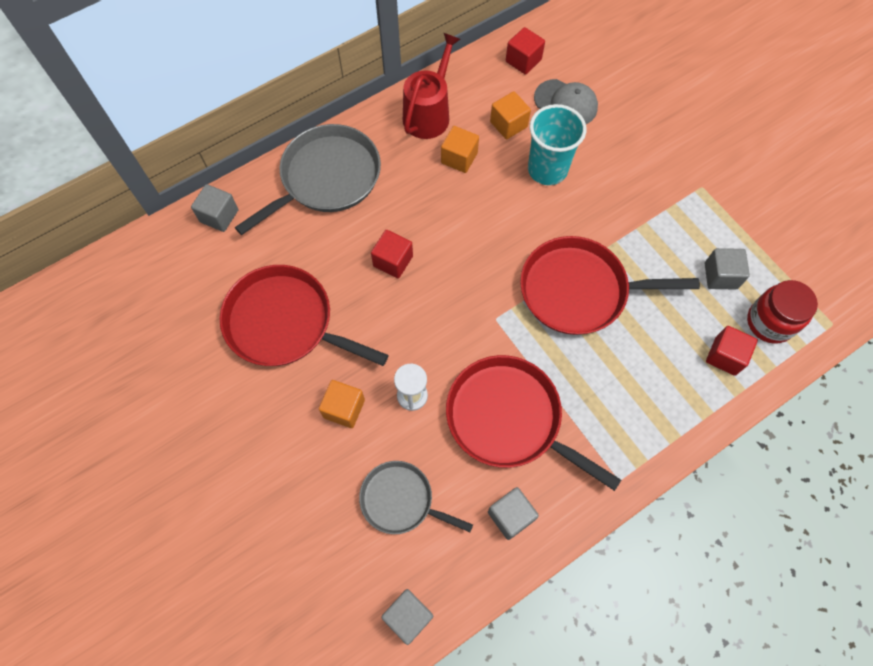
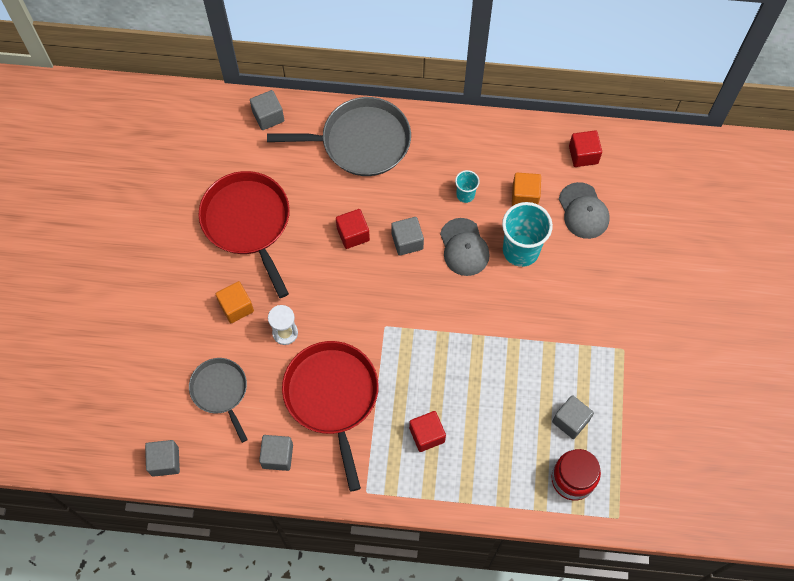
camera: 40 degrees right, 0 degrees up
(429, 114) = (474, 146): red watering can -> none
(446, 232) = (407, 241): none -> grey cube
(459, 158) = (465, 195): orange cube -> turquoise cup
(499, 201) = (464, 247): none -> grey cap
(579, 290) = (460, 352): red pan -> none
(725, 356) = (517, 475): red cube -> red cube (427, 435)

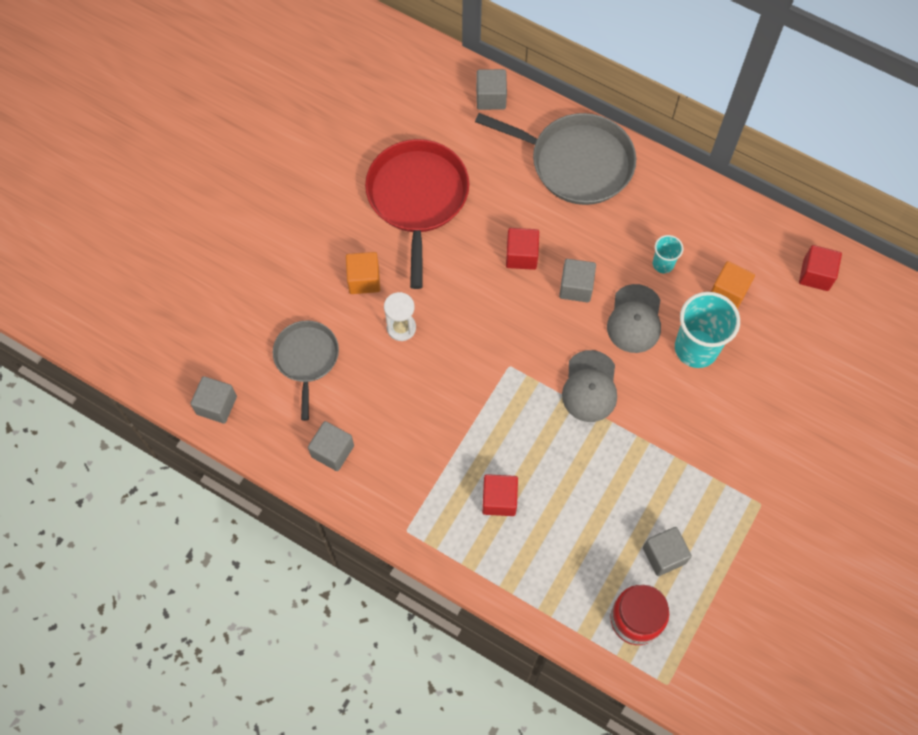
camera: 25 degrees right, 0 degrees up
(332, 397) = (418, 415): red pan -> none
(583, 211) = (787, 335): grey cap -> grey cap (590, 386)

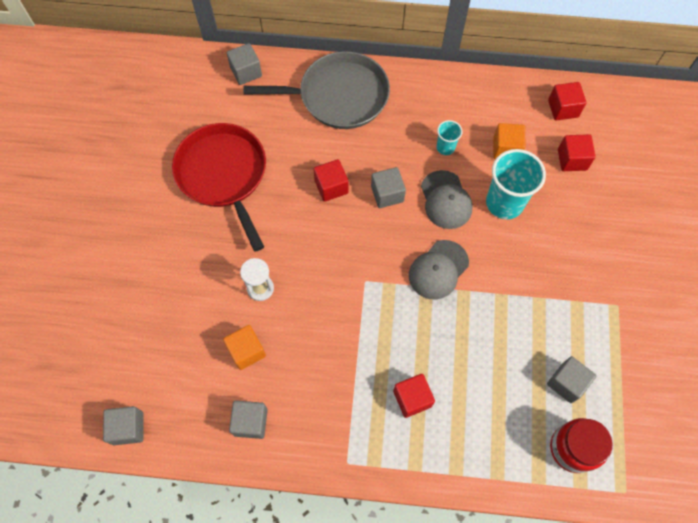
camera: 25 degrees left, 0 degrees up
(306, 358) = (190, 350): grey pan -> none
(364, 280) = (209, 261): orange cube -> orange cube (246, 351)
(590, 386) = (438, 270): grey cap -> grey cap turned 60 degrees clockwise
(795, 334) = (572, 159): none -> red cube

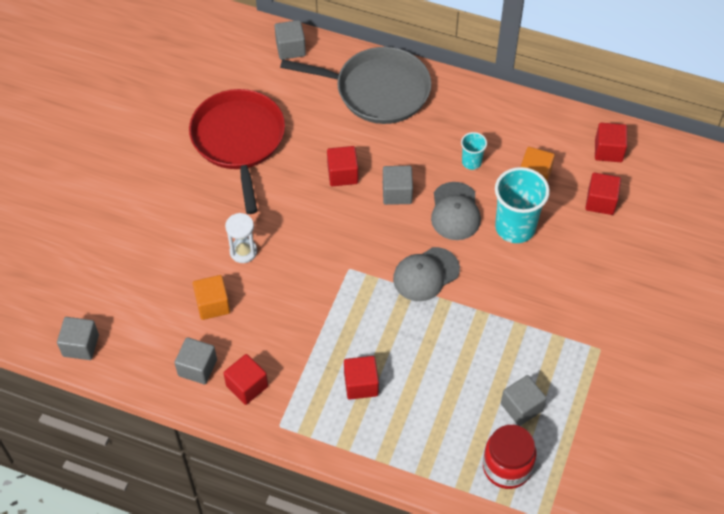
camera: 15 degrees right, 10 degrees down
(304, 429) = (247, 386): none -> red cube

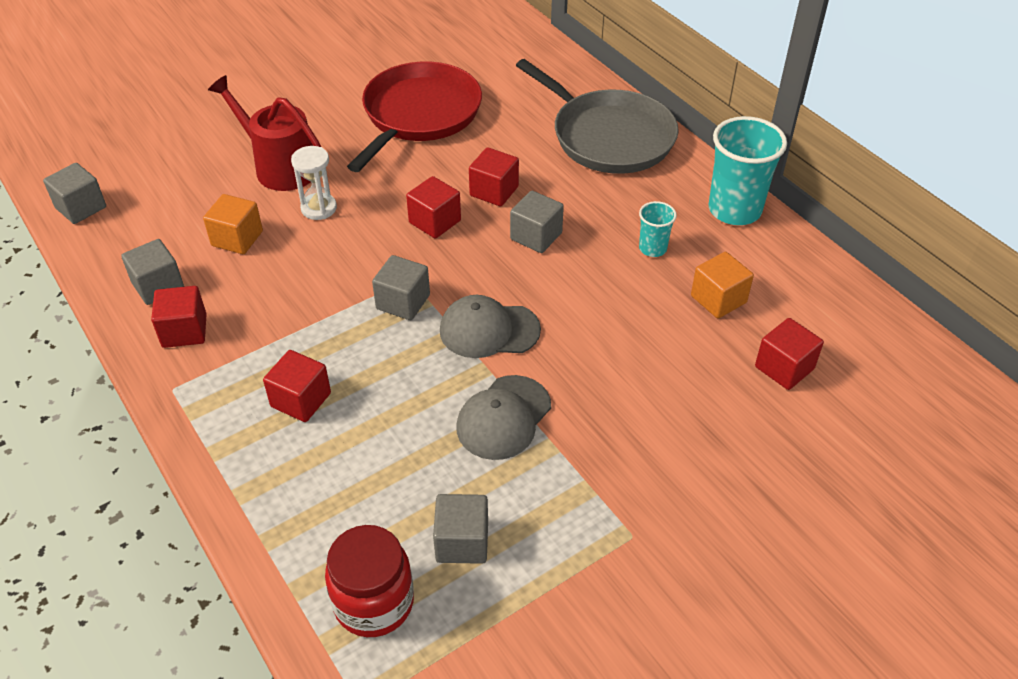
camera: 35 degrees right, 10 degrees down
(186, 235) = (280, 167): none -> red watering can
(290, 48) = (552, 65): grey cube -> grey cube (403, 302)
(455, 211) = (586, 286): grey cap -> grey cap (503, 418)
(515, 227) = (644, 339): turquoise cup -> turquoise cup (734, 210)
(608, 150) = (843, 319): red cube -> red cube (435, 222)

